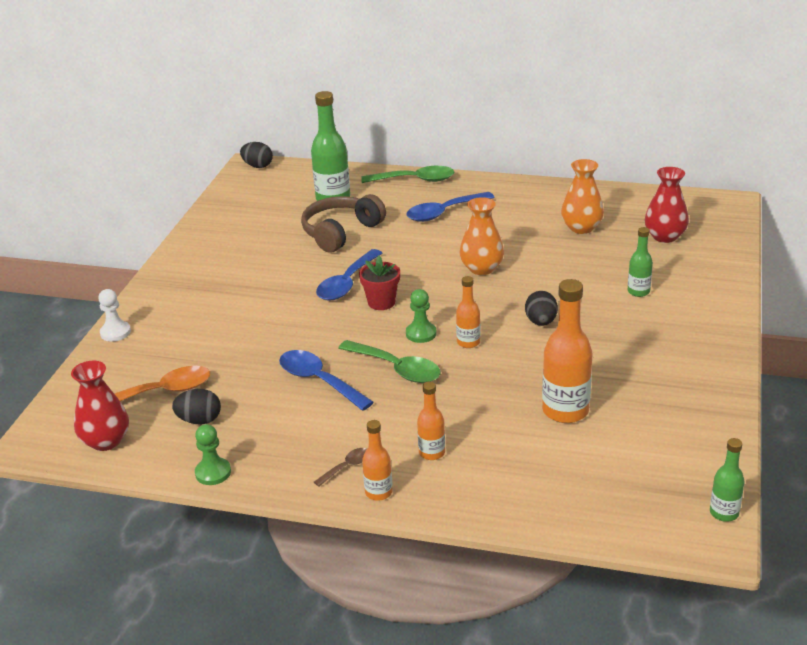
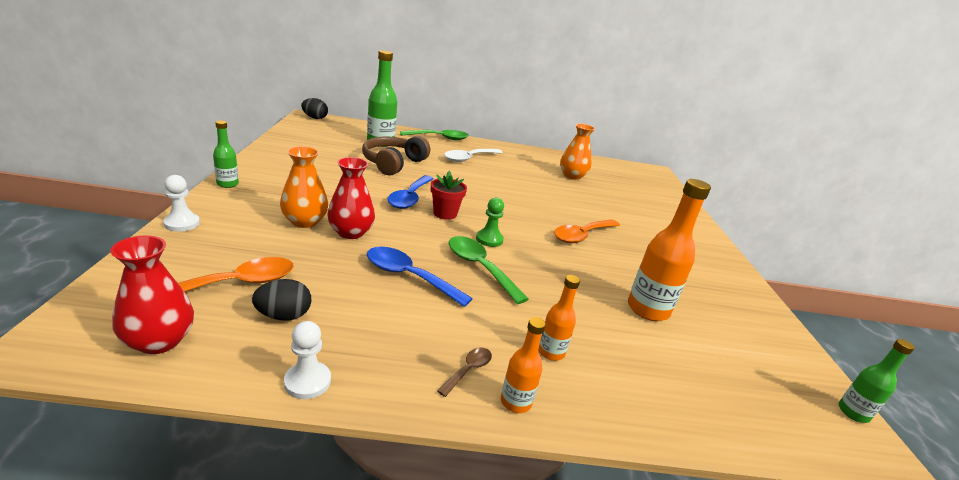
camera: 20 degrees left, 5 degrees down
(213, 473) = (307, 381): green pawn -> white pawn
(396, 368) = (480, 268): green spoon -> green spoon turned 150 degrees counterclockwise
(444, 212) = (469, 158): blue spoon -> white spoon
(468, 342) = (533, 248): orange bottle -> none
(481, 268) = (515, 195): orange vase -> orange vase (304, 221)
(541, 322) = (582, 235): black egg -> orange spoon
(638, 291) = (638, 218): green bottle -> green bottle (227, 184)
(665, 236) = (630, 186): red vase -> red vase (351, 232)

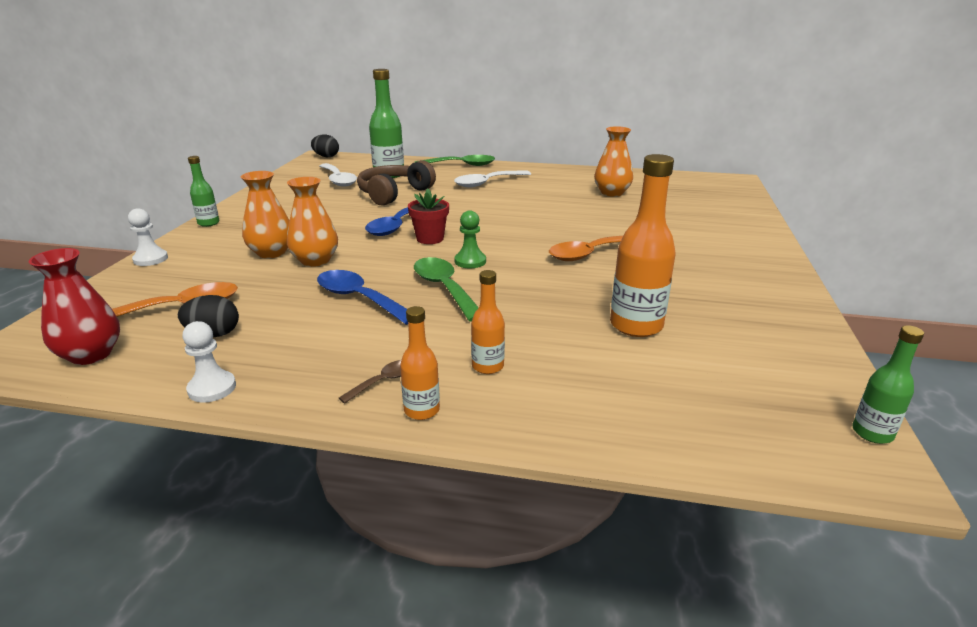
camera: 15 degrees right, 0 degrees up
(336, 144) = (338, 180): none -> white spoon
(351, 232) = (315, 260): red vase -> orange vase

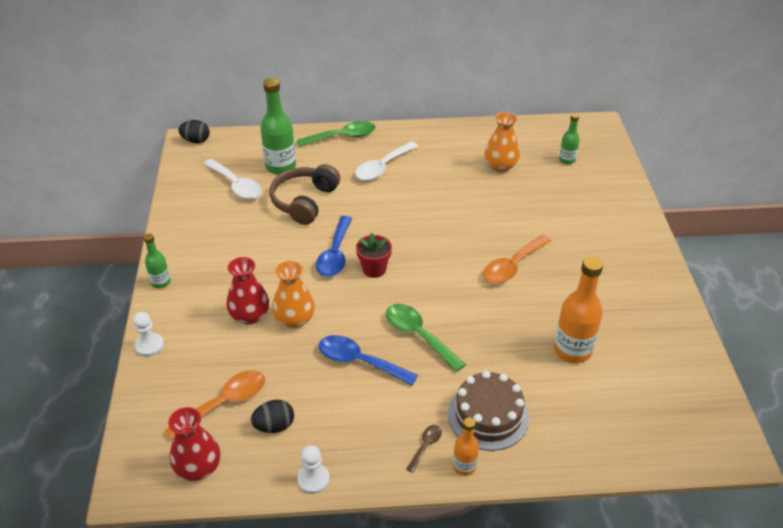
camera: 15 degrees left, 15 degrees up
(271, 252) = (250, 315): orange vase -> red vase
(470, 261) = (422, 295): green pawn -> none
(487, 366) = (488, 415): orange bottle -> brown cake
(872, 433) = (732, 422): green bottle -> green bottle (567, 160)

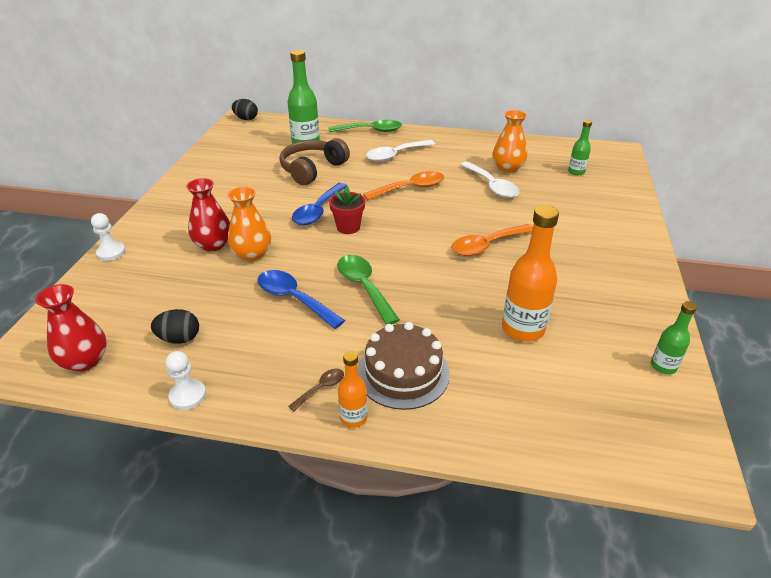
camera: 15 degrees right, 5 degrees down
(160, 282) = (153, 208): green bottle -> green bottle (663, 366)
(224, 403) = (145, 310): orange spoon -> orange spoon (410, 188)
(236, 185) = (260, 151): white spoon -> white spoon (491, 186)

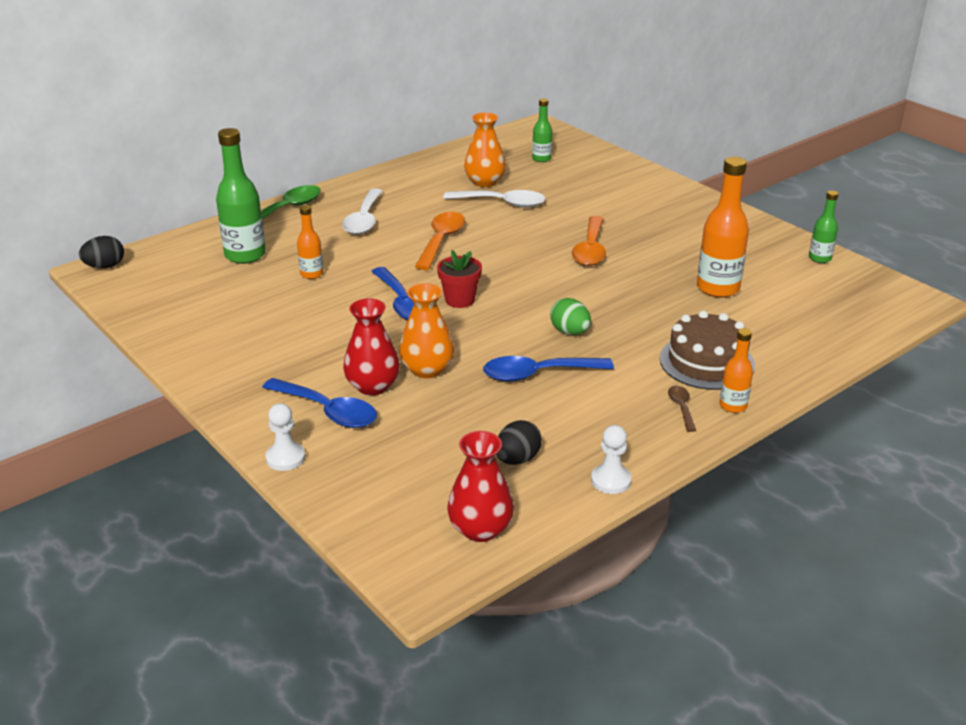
camera: 50 degrees left, 5 degrees down
(171, 243) = (327, 411): none -> blue spoon
(312, 169) = (311, 274): brown headphones -> orange bottle
(364, 287) = (570, 332): green spoon -> green egg

